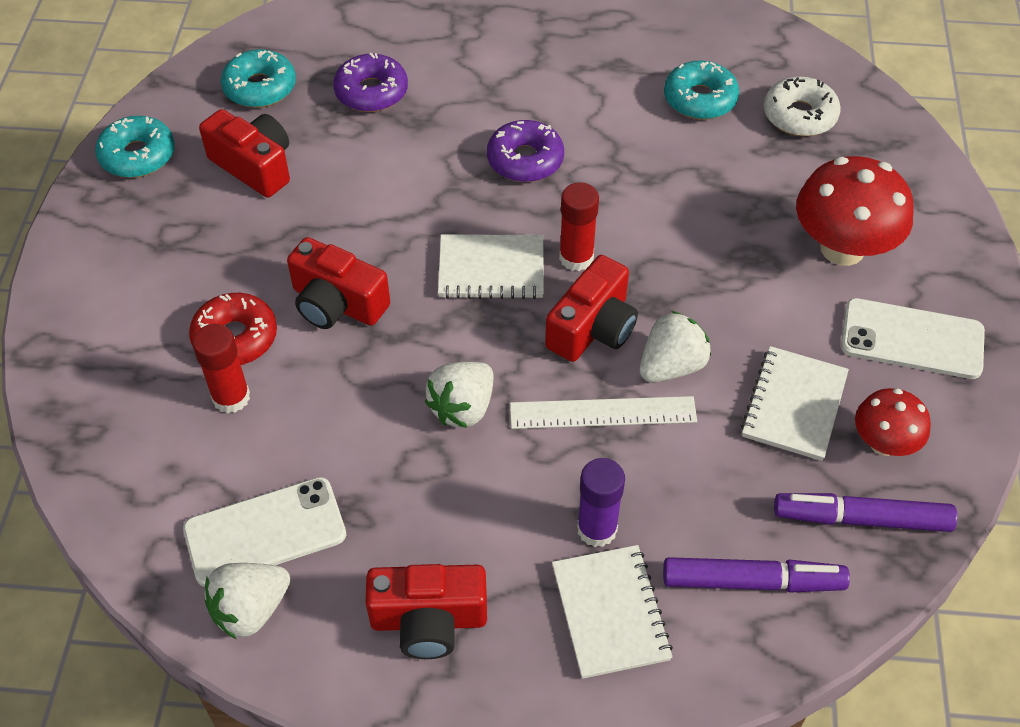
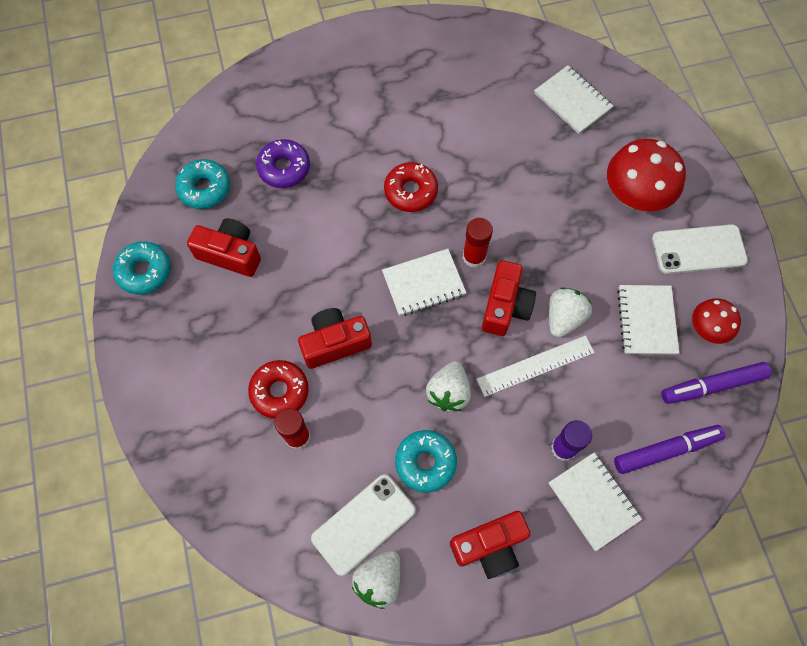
camera: 20 degrees left, 15 degrees up
(337, 303) = (335, 343): red camera -> red camera turned 150 degrees clockwise
(525, 160) = (410, 191): purple donut -> red donut
(700, 99) = (504, 107): turquoise donut -> turquoise donut (425, 462)
(799, 115) = (572, 101): white donut -> white notebook

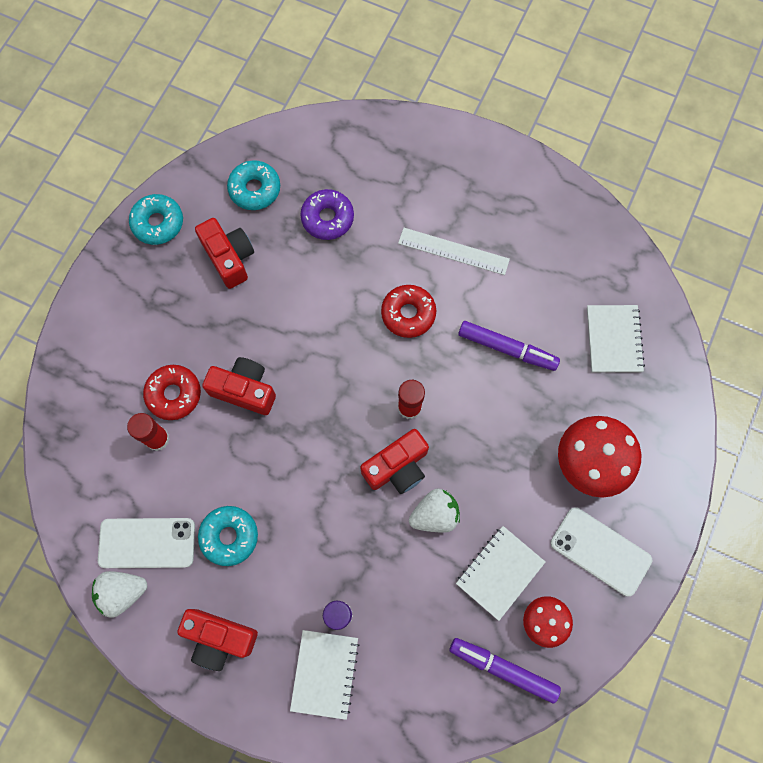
camera: 40 degrees right, 5 degrees up
(423, 283) = (351, 397): white notebook -> none
(448, 392) = (293, 498): white strawberry -> none
(535, 366) = (377, 533): white ruler -> white ruler (453, 251)
(666, 450) = (417, 686): purple marker -> purple marker (507, 348)

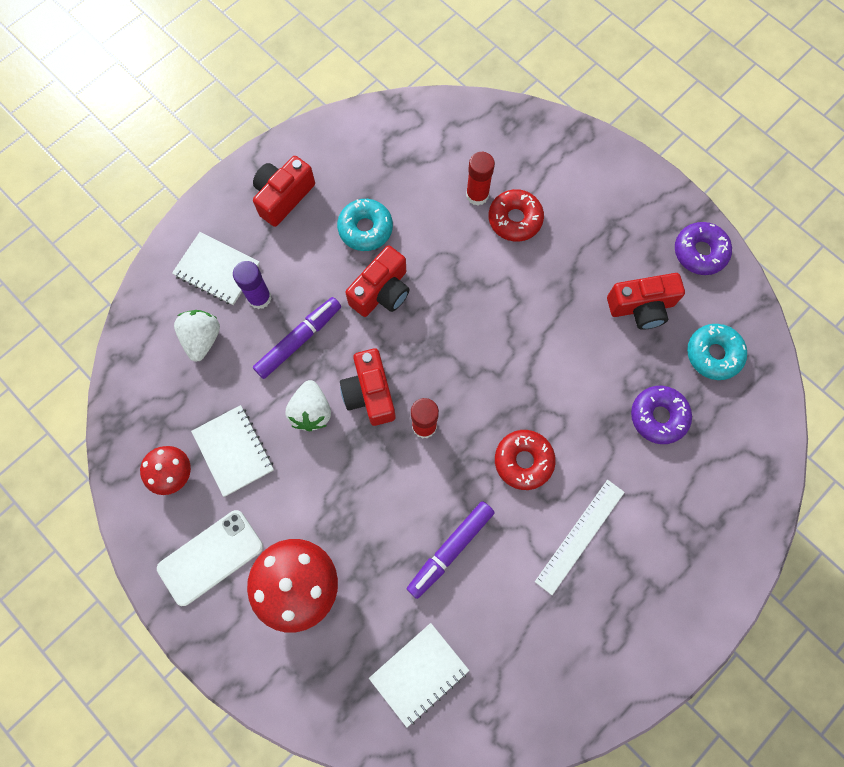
camera: 110 degrees right, 0 degrees up
(122, 592) = (353, 135): white strawberry -> white strawberry (202, 339)
(147, 543) = (387, 163): white phone -> none
(158, 223) = (700, 252): turquoise donut -> purple donut
(244, 390) = (497, 280): red camera -> red camera (382, 291)
(503, 669) = (150, 420): purple marker -> purple marker (299, 340)
(614, 339) = (419, 674): white notebook -> white notebook turned 60 degrees counterclockwise

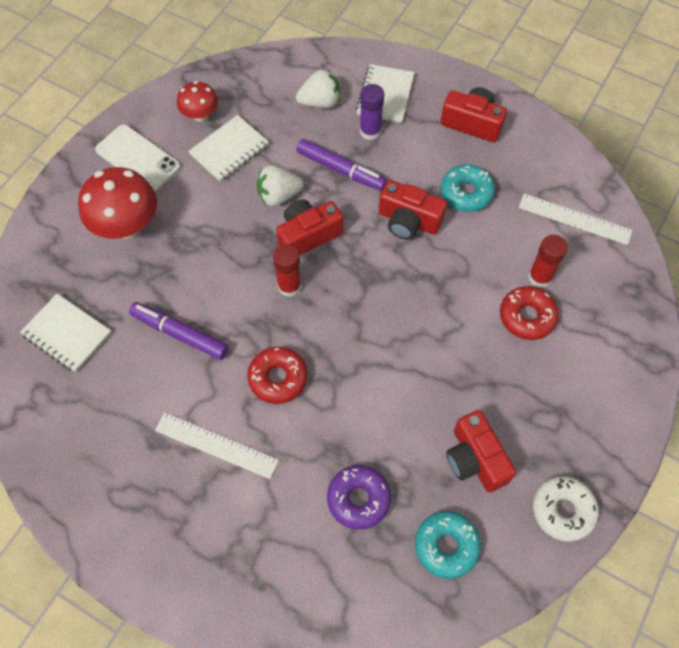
camera: 75 degrees right, 10 degrees down
(424, 144) = (574, 219): none -> white ruler
(700, 252) = (563, 510): purple donut -> white donut

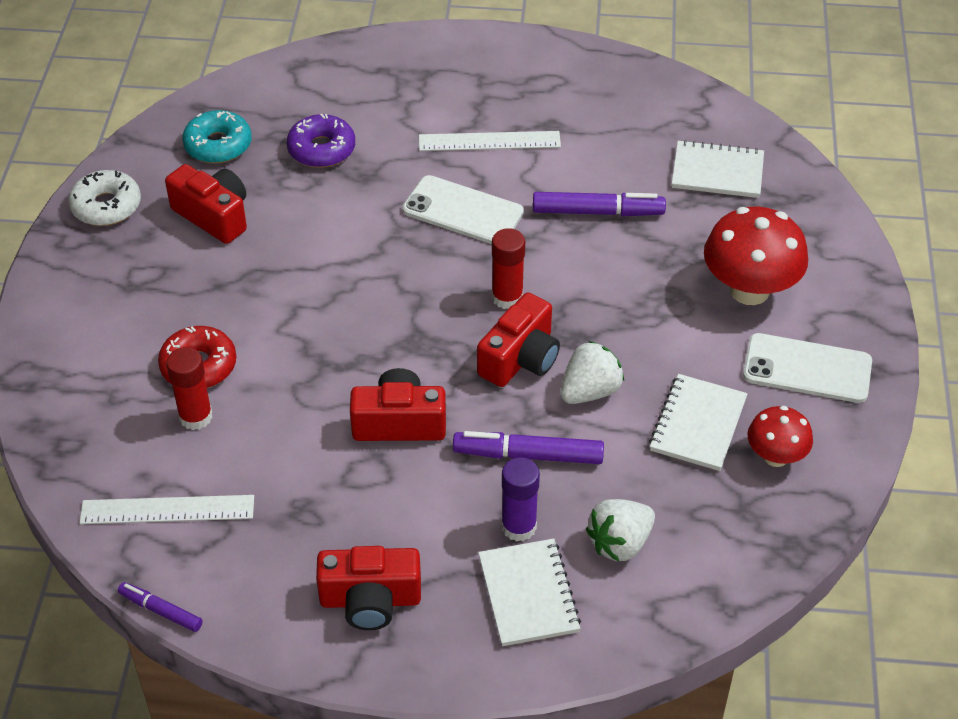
camera: 155 degrees right, 15 degrees down
(278, 378) = (463, 211): red donut -> white phone
(466, 193) = (336, 489): turquoise donut -> none
(592, 160) = (161, 611): none -> purple marker

